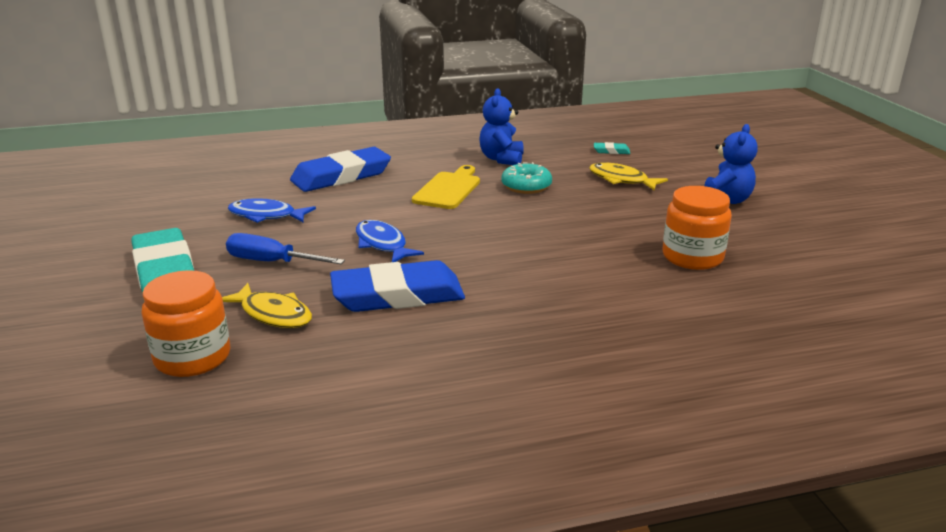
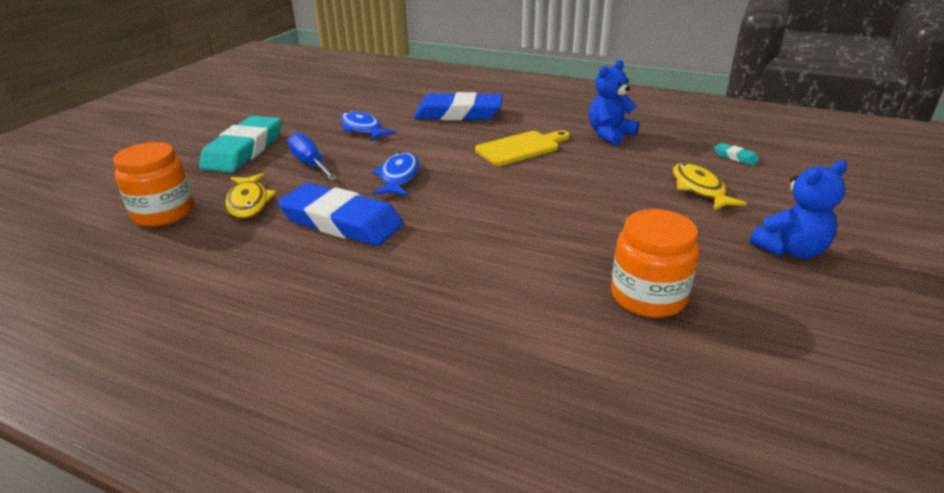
camera: 40 degrees right, 5 degrees up
(526, 186) = (592, 166): turquoise donut -> none

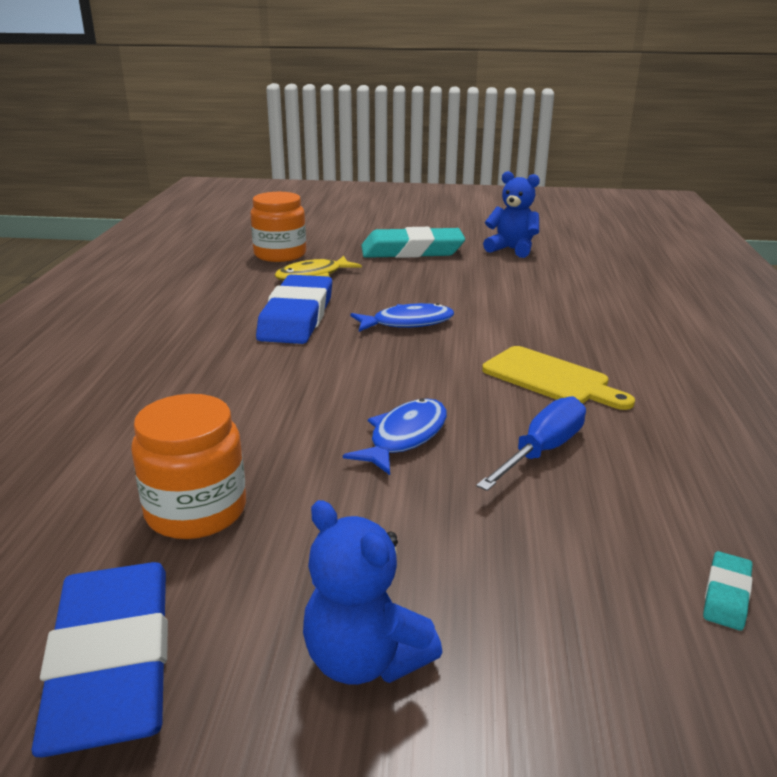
camera: 70 degrees right, 5 degrees down
(310, 164) = (405, 280): blue screwdriver -> blue screwdriver (542, 450)
(362, 128) = (511, 284): blue fish -> blue fish (404, 437)
(458, 113) = (618, 323): blue eraser -> blue eraser (113, 663)
(610, 135) = (676, 443): blue teddy bear -> blue teddy bear (512, 249)
(699, 189) = (539, 548): yellow fish -> none

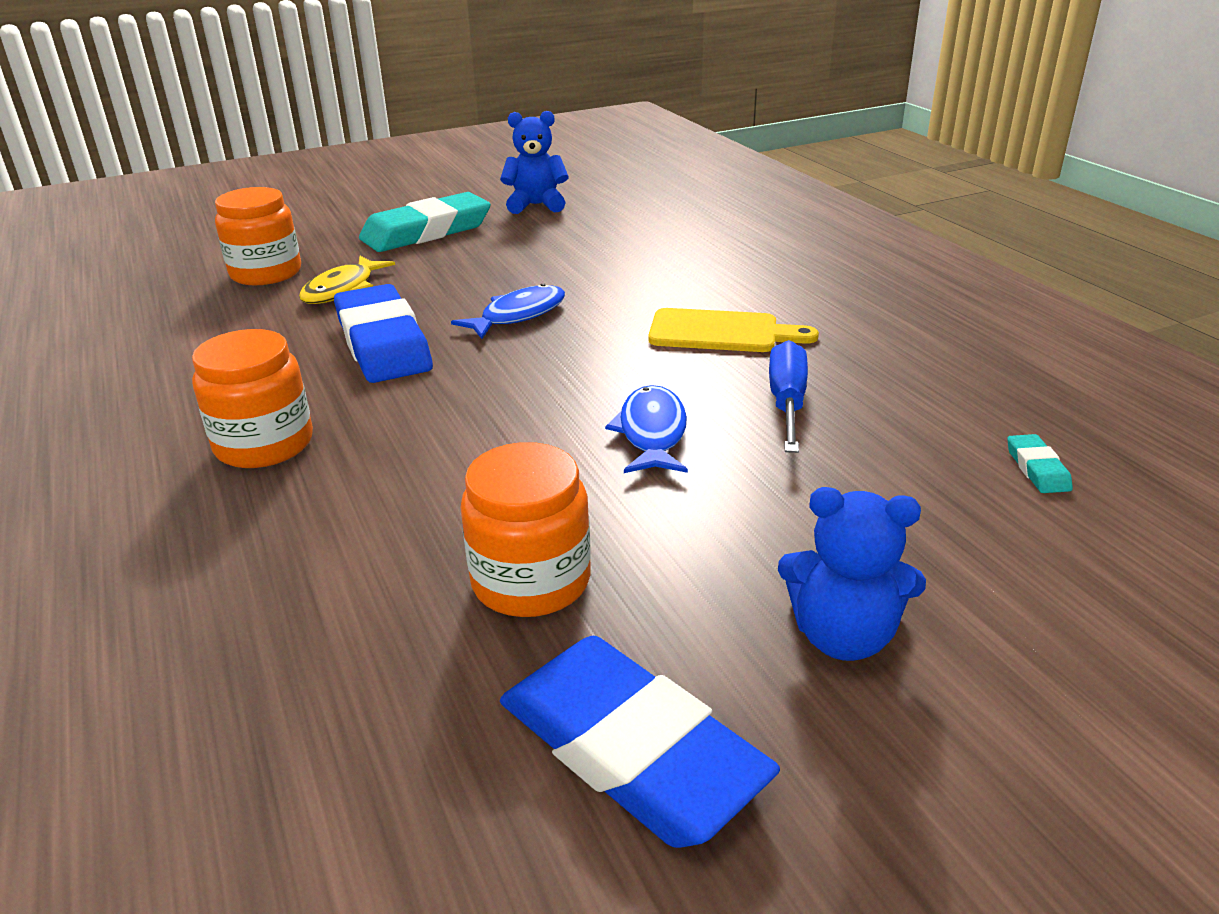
camera: 30 degrees left, 5 degrees up
(153, 360) = (264, 444): none -> orange jar

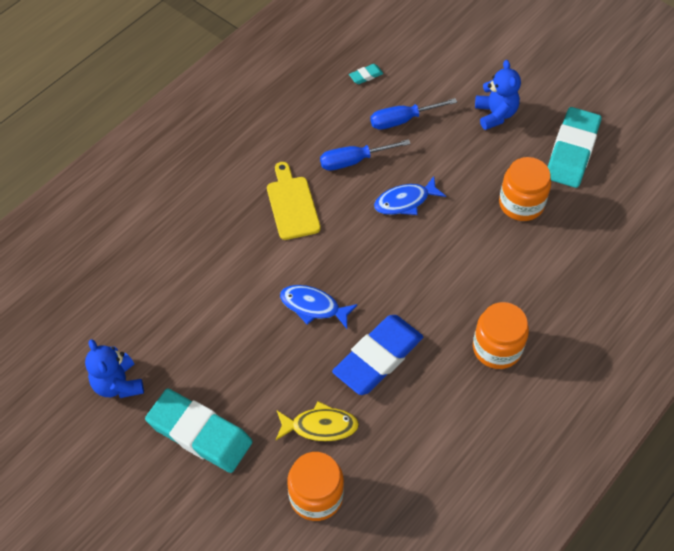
camera: 115 degrees left, 25 degrees up
(631, 749) = (571, 151): blue eraser -> turquoise eraser
(876, 482) = (402, 120): none -> blue screwdriver

